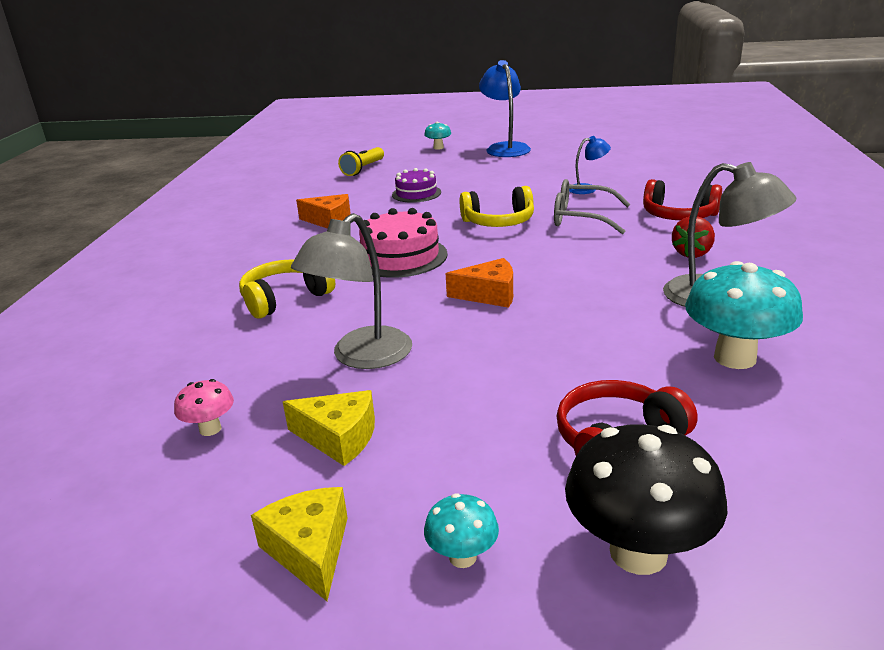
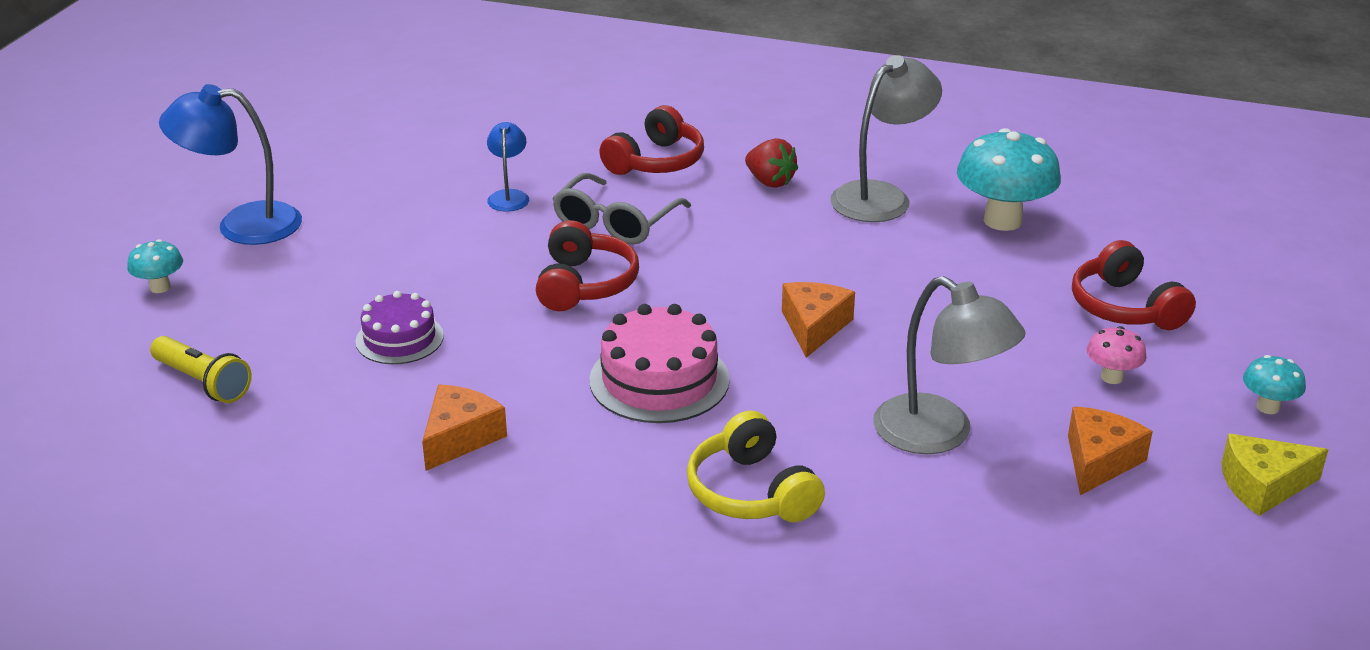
camera: 80 degrees left, 5 degrees up
(210, 429) = (1071, 553): pink mushroom -> pink mushroom (1111, 377)
(339, 437) = (1099, 461): yellow cheese -> orange cheese
(499, 222) = (585, 284): yellow headphones -> red headphones
(638, 552) = (1259, 329): black mushroom -> none

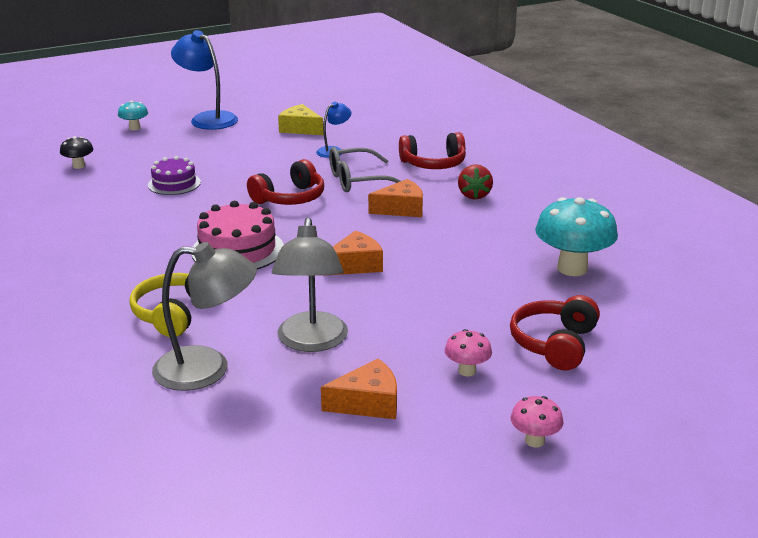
camera: 45 degrees right, 5 degrees down
(203, 382) = (79, 166): yellow flashlight -> black mushroom
(460, 437) = (117, 229): orange cheese -> orange cheese (401, 209)
(881, 196) = (522, 227): grey lamp -> grey lamp (207, 369)
(1263, 486) = (437, 474): yellow cheese -> yellow cheese (300, 129)
(1267, 407) = (534, 441): turquoise mushroom -> pink mushroom

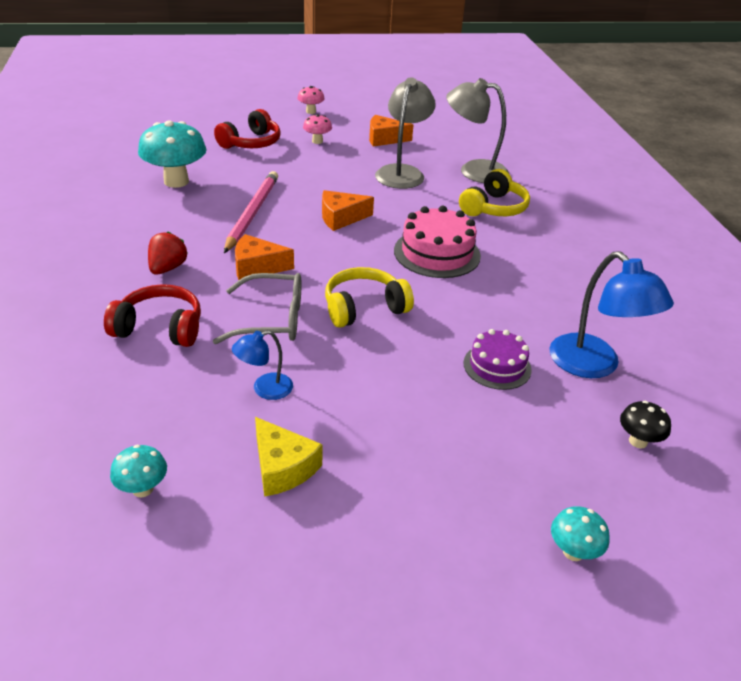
camera: 165 degrees left, 10 degrees up
(207, 118) = (434, 555): blue lamp -> blue lamp (594, 365)
(290, 198) = (364, 308): red headphones -> yellow headphones
(367, 114) = (143, 489): none -> turquoise mushroom
(452, 251) = (252, 213): none -> pink pencil

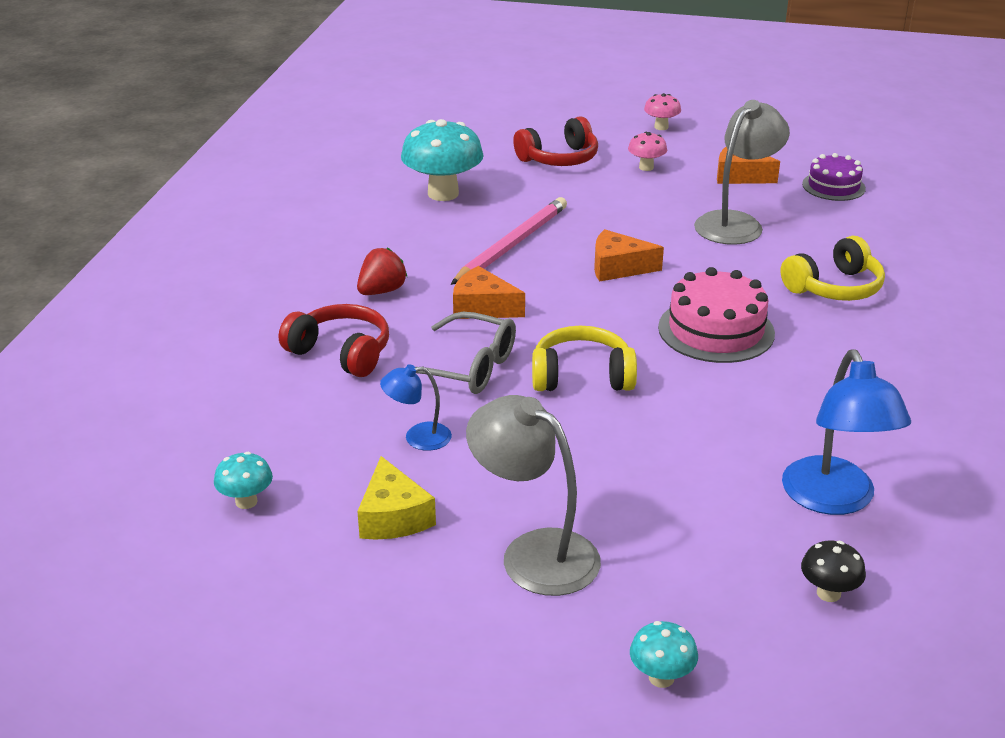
camera: 25 degrees right, 5 degrees down
(473, 170) = (839, 235): grey lamp -> grey lamp (534, 553)
(497, 366) = (704, 473): purple cake -> purple cake (833, 186)

